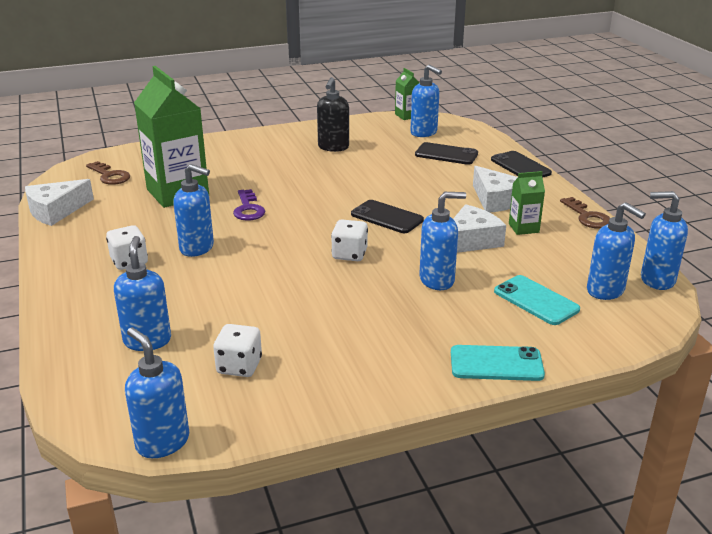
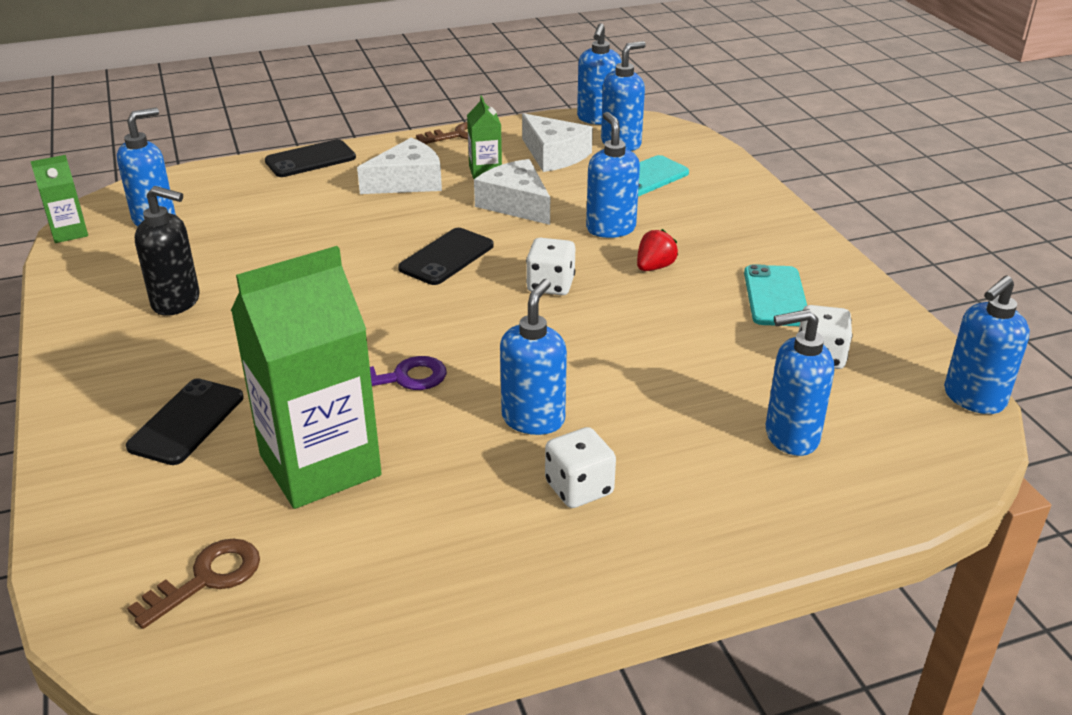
camera: 90 degrees left, 5 degrees up
(56, 211) = (369, 633): white cheese -> white cheese (554, 155)
(376, 298) = (654, 267): none -> red strawberry
(446, 154) = (248, 207): black phone -> black phone (186, 422)
(496, 364) = (763, 206): turquoise phone -> turquoise phone (775, 296)

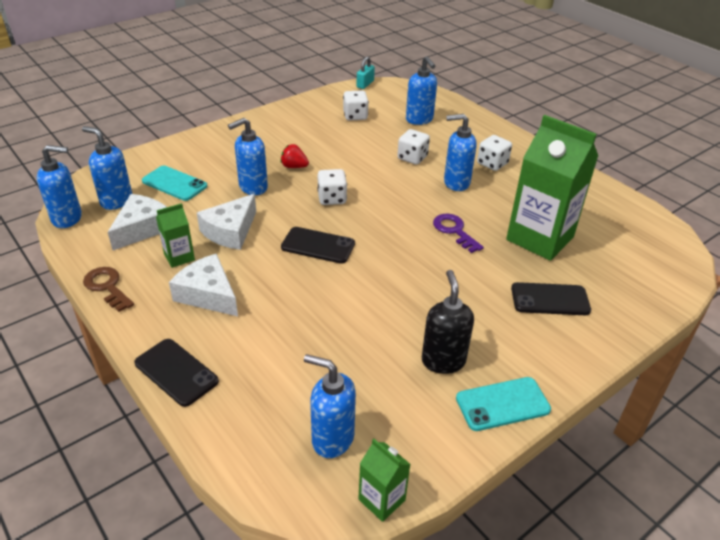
camera: 110 degrees left, 5 degrees up
(207, 579) = (632, 248): brown key -> none
(639, 389) = (412, 158): none -> white dice
(775, 296) = (307, 129): turquoise phone -> turquoise phone (502, 404)
(973, 398) = (365, 84): blue soap dispenser -> turquoise padlock

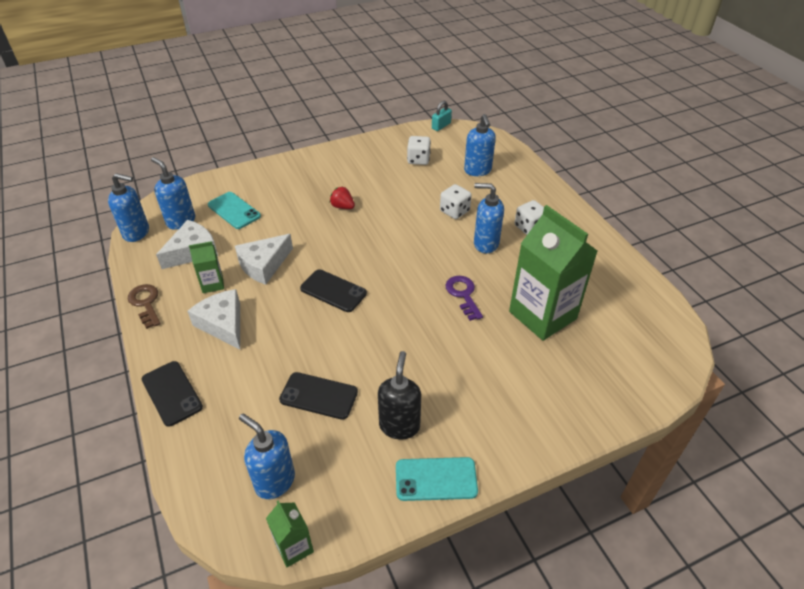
camera: 15 degrees right, 5 degrees up
(253, 187) = (298, 223): blue soap dispenser -> none
(332, 198) = (364, 244): white dice -> none
(550, 299) = (525, 381): black phone -> black phone (318, 396)

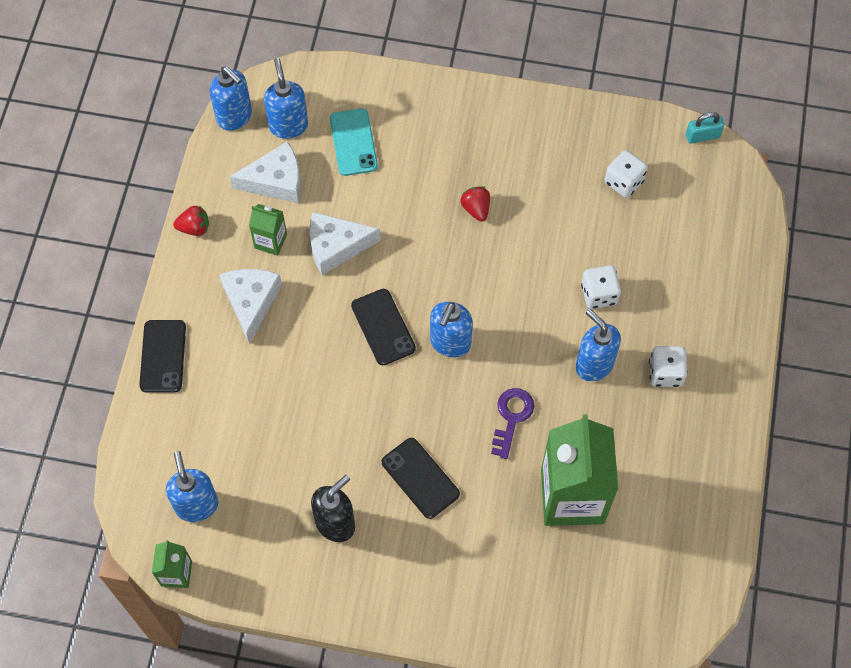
camera: 35 degrees right, 20 degrees up
(146, 303) = (194, 228): brown key -> red strawberry
(318, 396) = (286, 444): black phone -> black phone (420, 478)
(436, 479) = (328, 594): turquoise phone -> none
(477, 171) = (682, 245): blue soap dispenser -> blue soap dispenser (450, 343)

